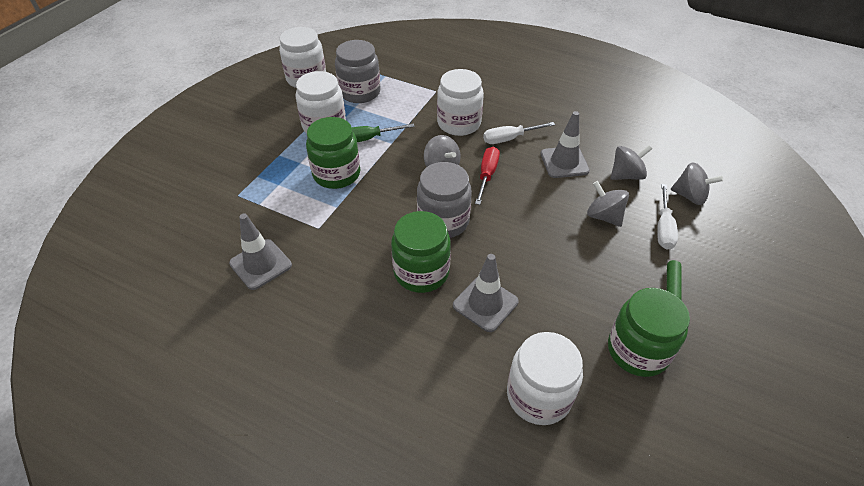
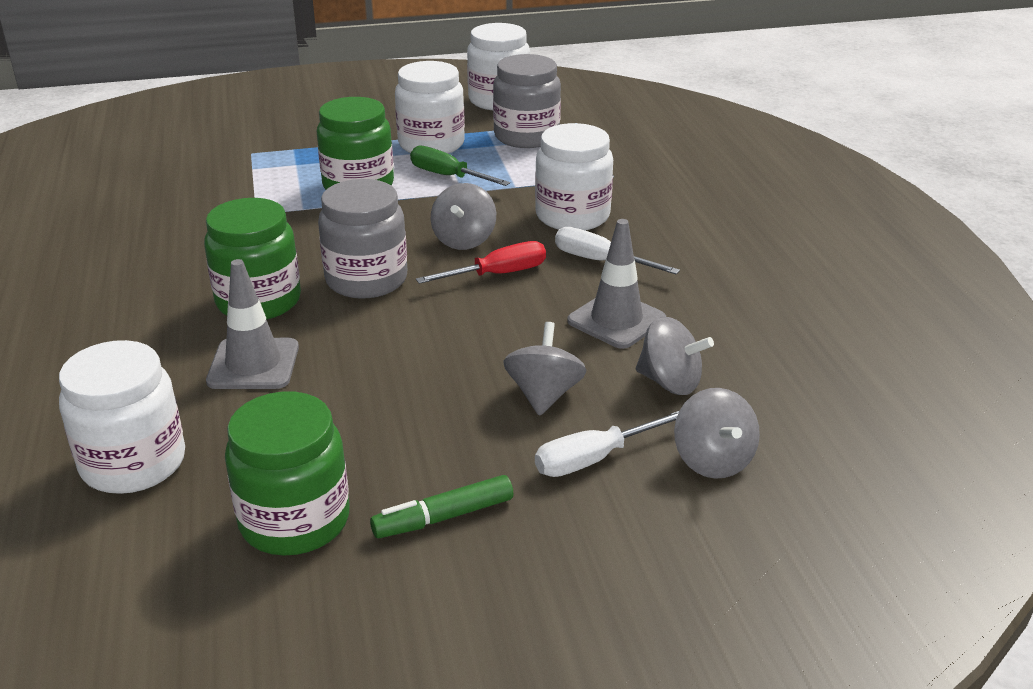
camera: 50 degrees right, 15 degrees down
(260, 264) = (163, 208): grey traffic cone -> none

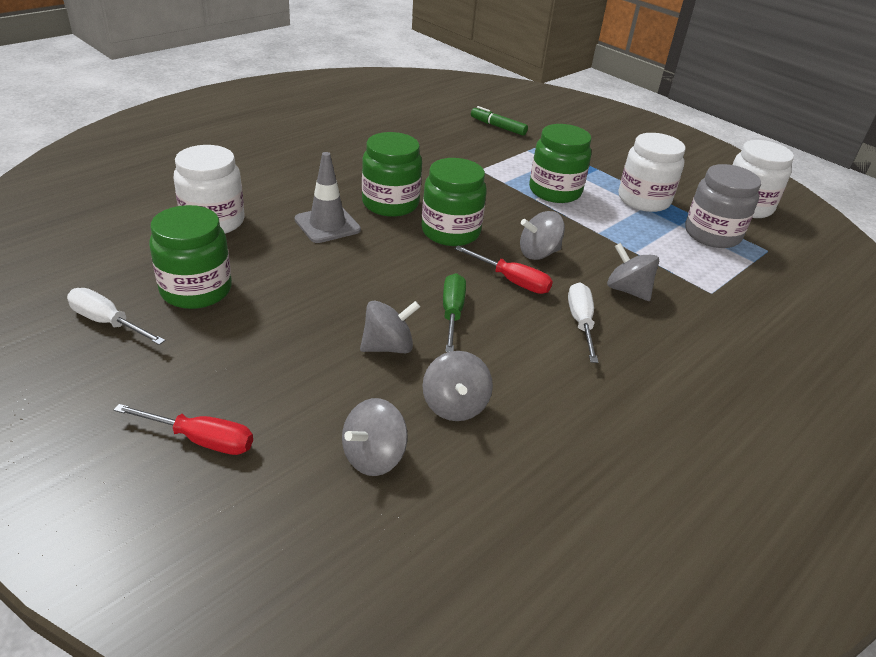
camera: 55 degrees right, 5 degrees up
(366, 280) = (450, 232): grey jar -> green jar
(443, 517) = (231, 344): green marker -> green marker (498, 127)
(448, 176) = (611, 220): green screwdriver -> green screwdriver (452, 313)
(572, 216) = (627, 290): white jar -> grey spinning top
(594, 459) = (332, 392): white screwdriver -> white screwdriver (107, 322)
(607, 586) = (201, 440): none -> red screwdriver
(616, 320) = (510, 354): grey traffic cone -> none

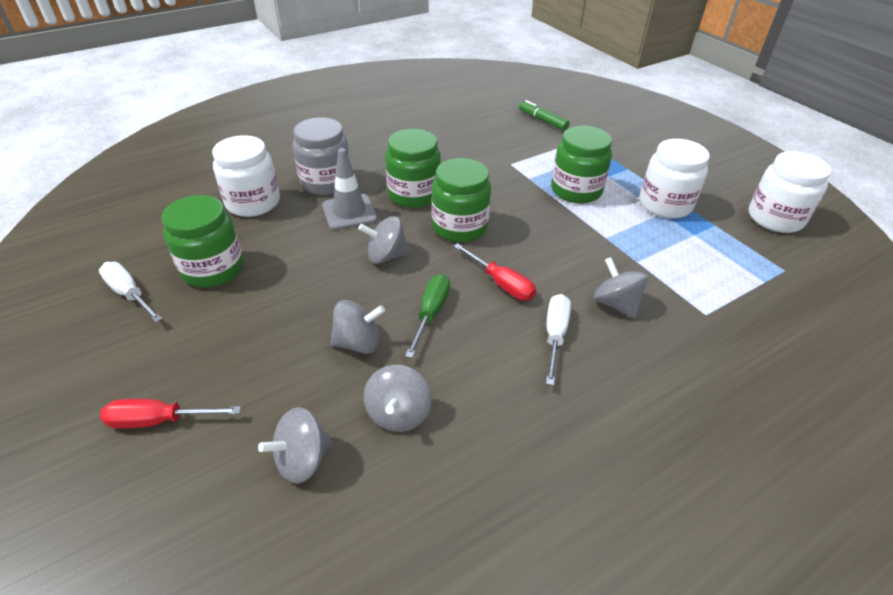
camera: 15 degrees right, 5 degrees up
(201, 440) = (159, 420): red screwdriver -> red screwdriver turned 150 degrees clockwise
(538, 253) = (537, 255): grey spinning top -> grey spinning top (386, 256)
(712, 234) = (727, 248): grey jar -> grey jar (326, 182)

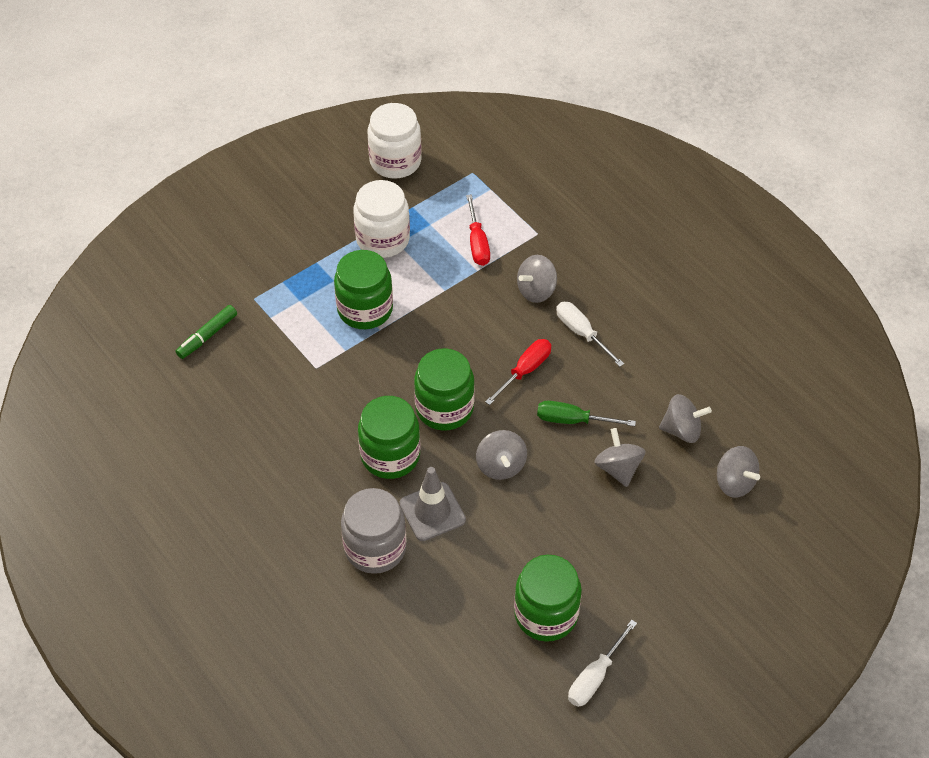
camera: 95 degrees left, 10 degrees up
(159, 420) = (726, 588): red screwdriver -> red screwdriver (477, 243)
(253, 203) = (426, 613): white jar -> none
(555, 335) = (581, 333): white screwdriver -> white screwdriver turned 45 degrees clockwise

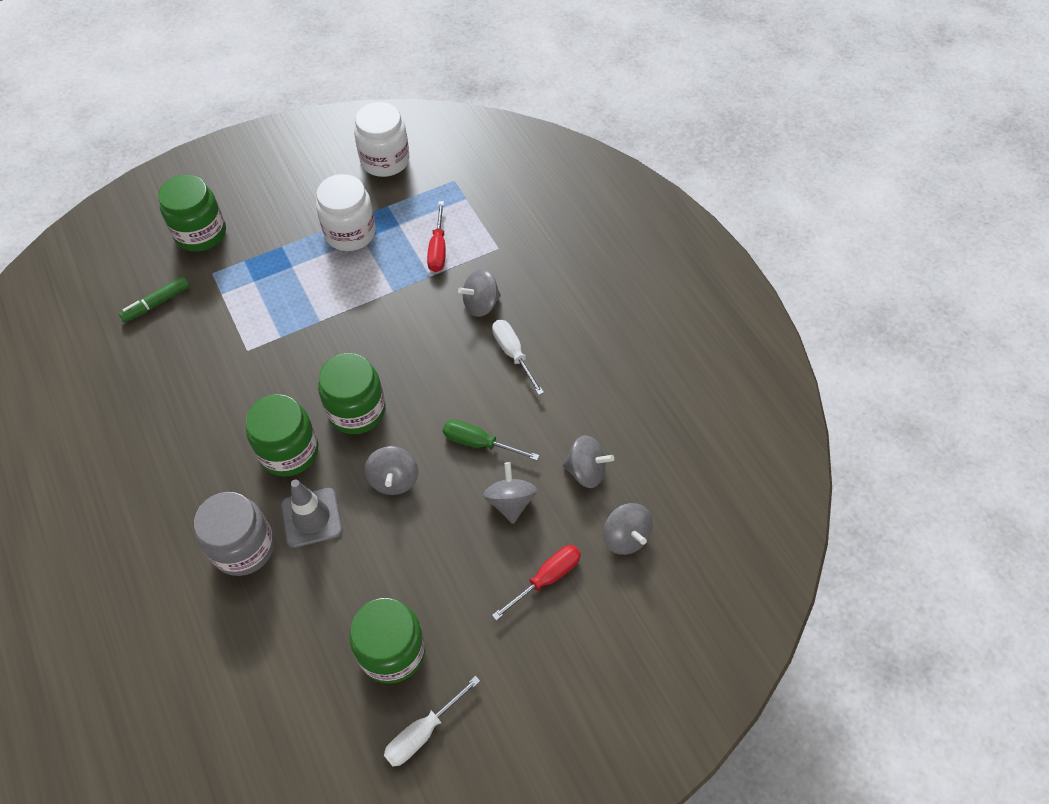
camera: 10 degrees right, 5 degrees up
(365, 309) = (312, 299): green jar -> green jar (201, 233)
(525, 371) = (446, 384): red screwdriver -> red screwdriver (546, 578)

